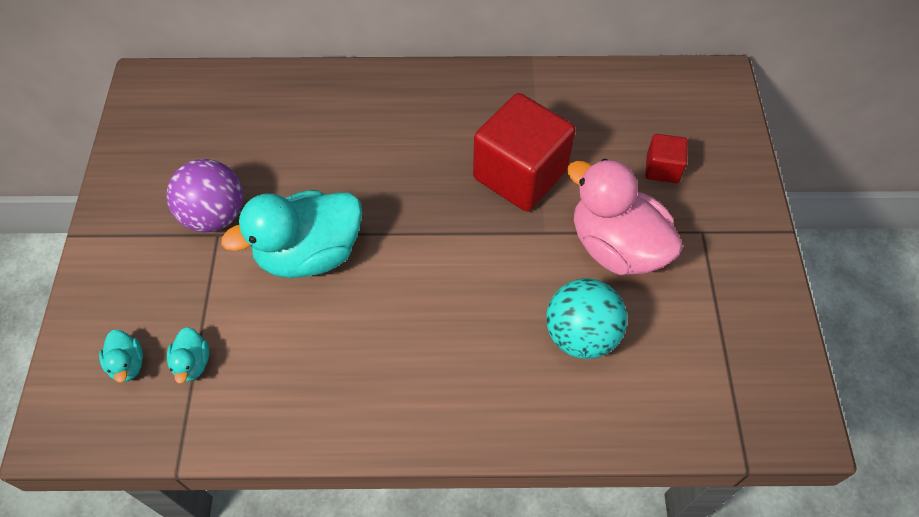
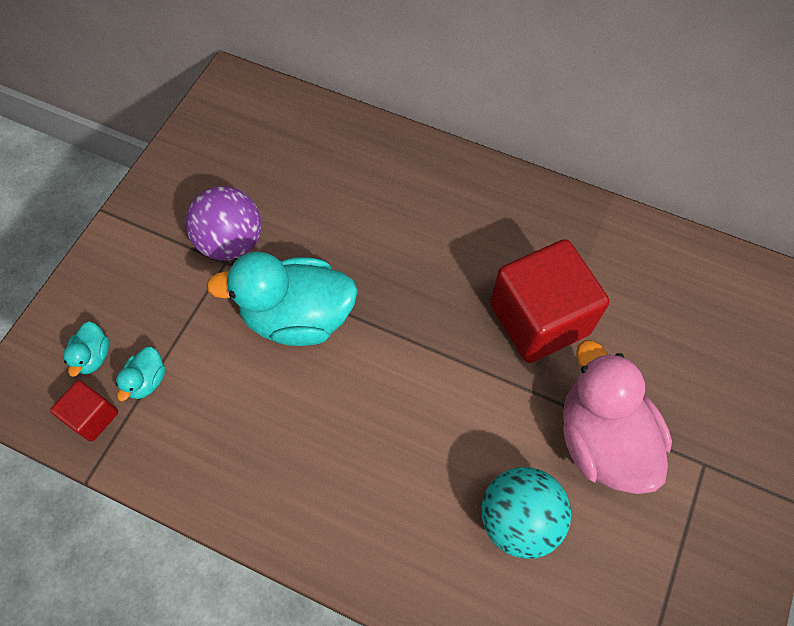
camera: 25 degrees right, 5 degrees up
(662, 169) = (694, 374): red cube -> red cube (92, 417)

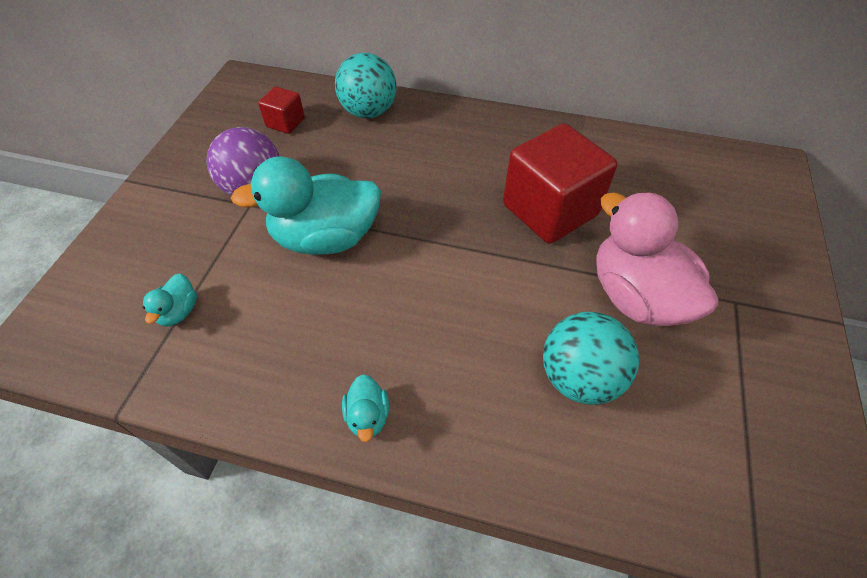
camera: 10 degrees left, 10 degrees down
(92, 417) = (122, 353): red cube -> red cube (285, 123)
(93, 356) = (121, 298): turquoise duck -> turquoise duck (367, 416)
(367, 153) = (368, 112): none -> turquoise ball

